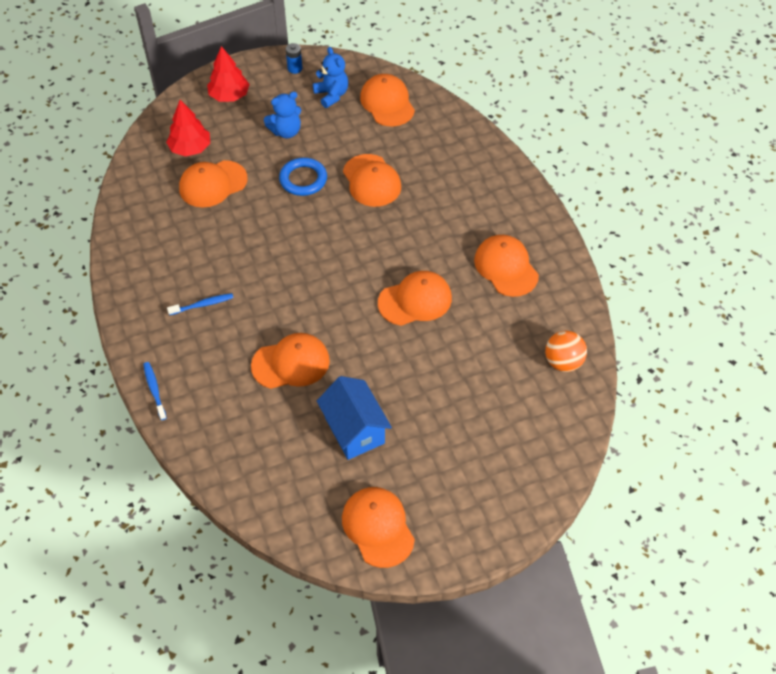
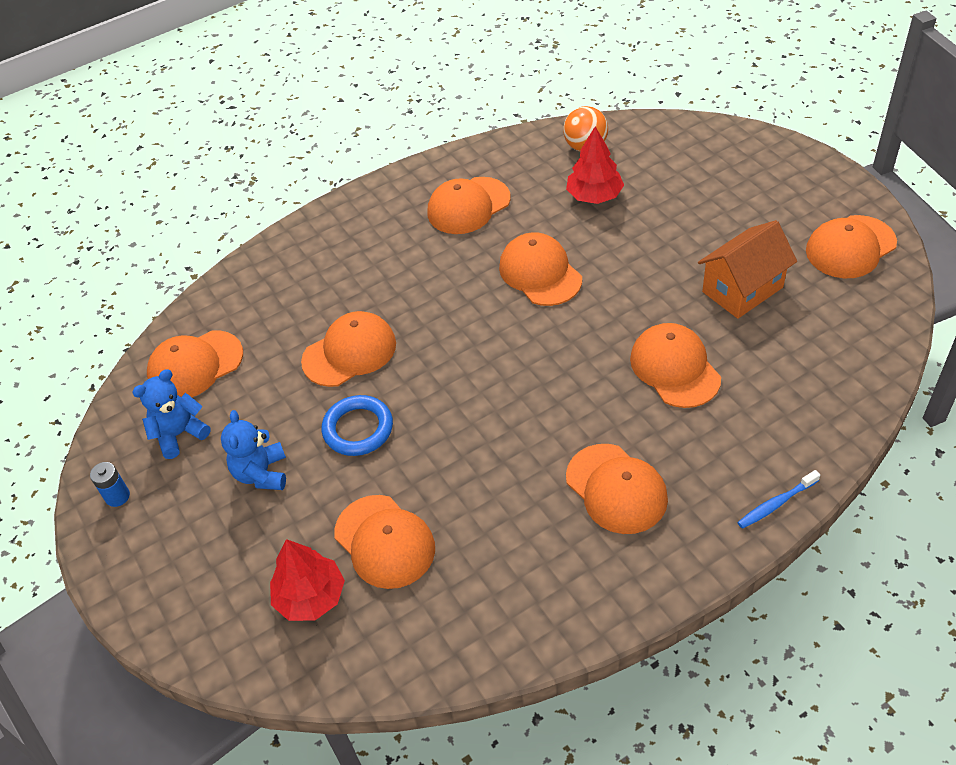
camera: 95 degrees left, 5 degrees down
(202, 305) = (616, 489): blue toothbrush -> orange cap
(229, 96) = (183, 573): red tree -> red tree (594, 196)
(286, 131) = (261, 473): blue teddy bear -> blue teddy bear turned 150 degrees counterclockwise
(354, 430) = (742, 289): blue house -> orange house

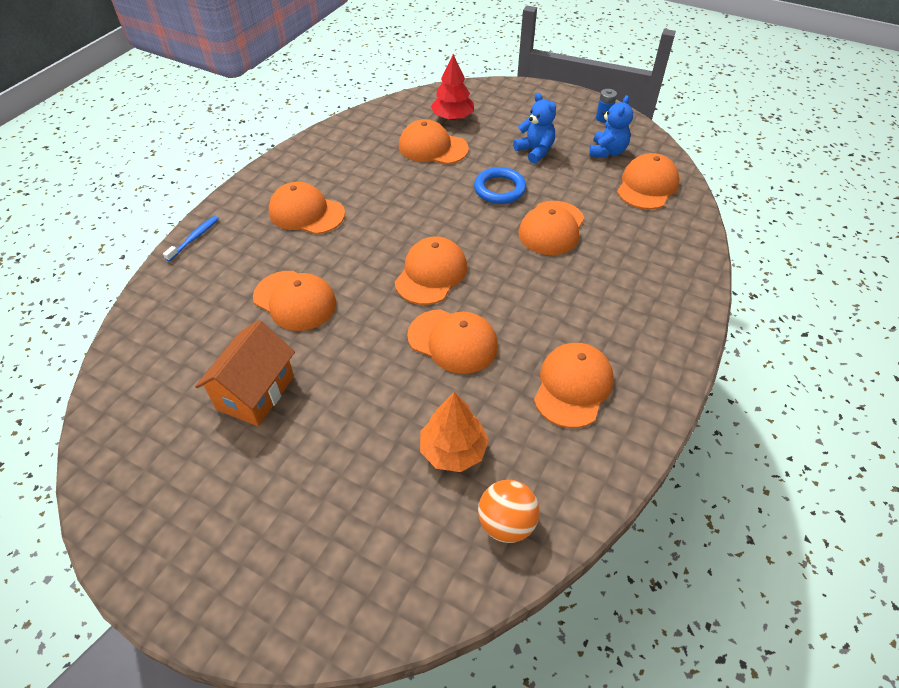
camera: 145 degrees right, 0 degrees up
(594, 196) = (453, 450): red tree -> orange tree
(850, 247) = (147, 487): orange cap -> orange cap (431, 274)

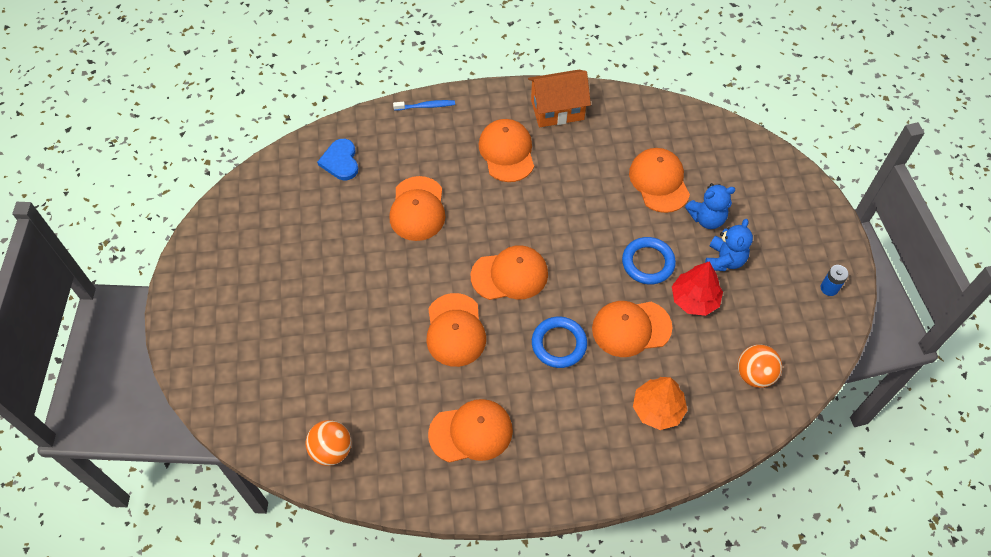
camera: 55 degrees right, 10 degrees up
(173, 331) = (340, 161): none -> blue heart
(255, 392) = (328, 244): orange house -> orange house (557, 110)
(452, 117) = (714, 169): red tree -> red tree (694, 299)
(453, 450) = (364, 387): orange tree -> orange tree (657, 409)
(529, 278) = (559, 344): none -> blue ring
(607, 152) = (777, 317): blue teddy bear -> blue teddy bear (707, 218)
(647, 186) = (754, 374): orange cap -> orange ball

